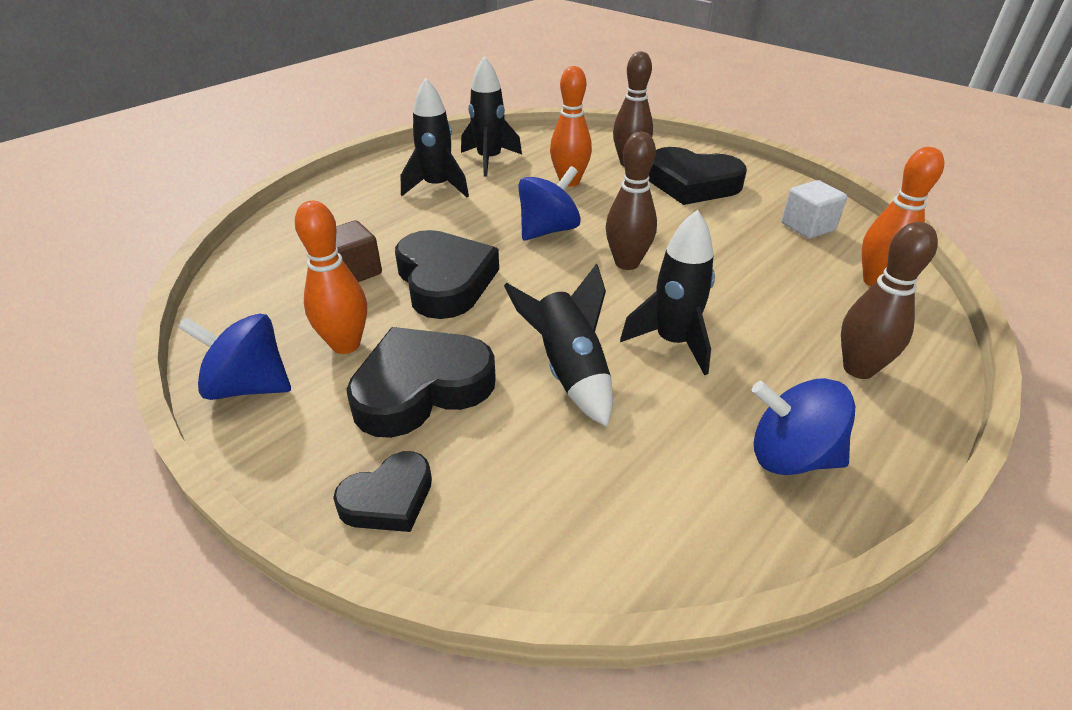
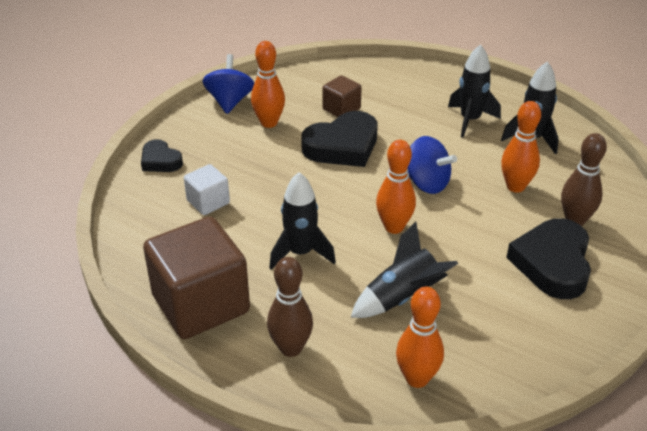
camera: 80 degrees right, 0 degrees up
(421, 388) = (237, 156): black heart -> none
(569, 371) = (262, 209): black rocket -> black rocket (402, 297)
(627, 263) = (394, 227): brown bowling pin -> orange bowling pin
(791, 456) = (201, 304): blue spinning top -> brown cube
(807, 227) = (500, 342): white cube -> white cube (208, 202)

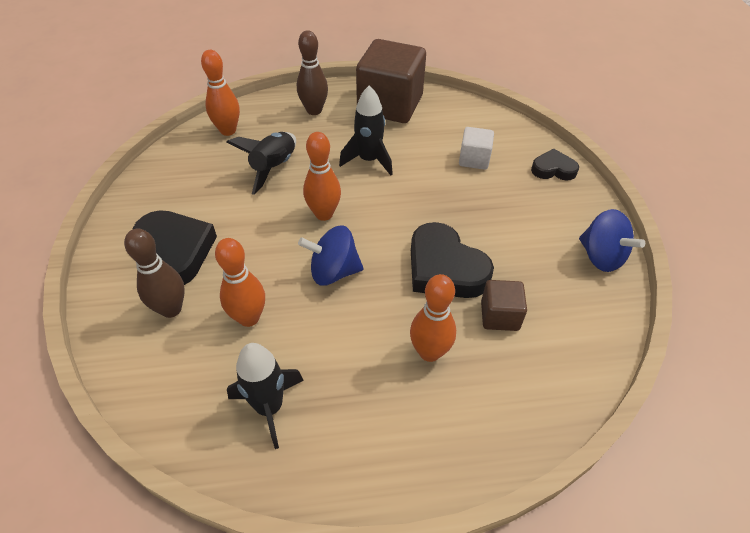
camera: 140 degrees right, 10 degrees up
(269, 123) = (535, 254): orange bowling pin -> orange bowling pin (429, 352)
(342, 146) = (444, 268): black heart -> black heart turned 60 degrees counterclockwise
(470, 120) = (358, 391): black rocket -> none

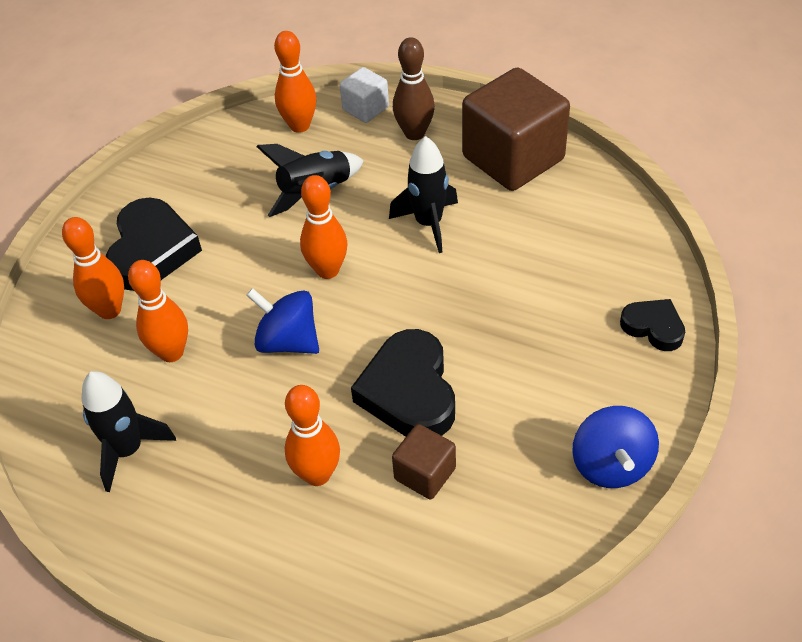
camera: 35 degrees right, 0 degrees up
(171, 309) = (109, 310): brown bowling pin -> orange bowling pin
(474, 159) = (559, 272): white cube -> white cube (365, 108)

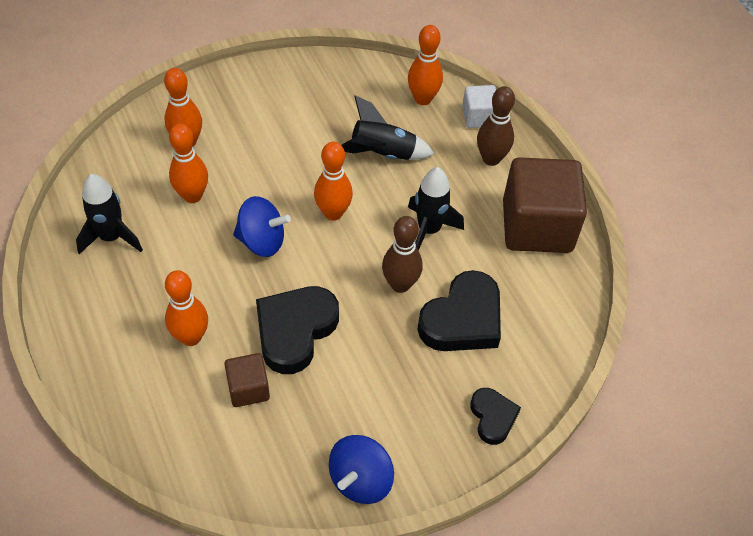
camera: 35 degrees right, 5 degrees up
(152, 250) = (248, 120): black heart -> black heart (462, 319)
(288, 341) = (262, 241): blue spinning top -> blue spinning top turned 120 degrees clockwise
(456, 284) = (400, 284): none -> brown bowling pin

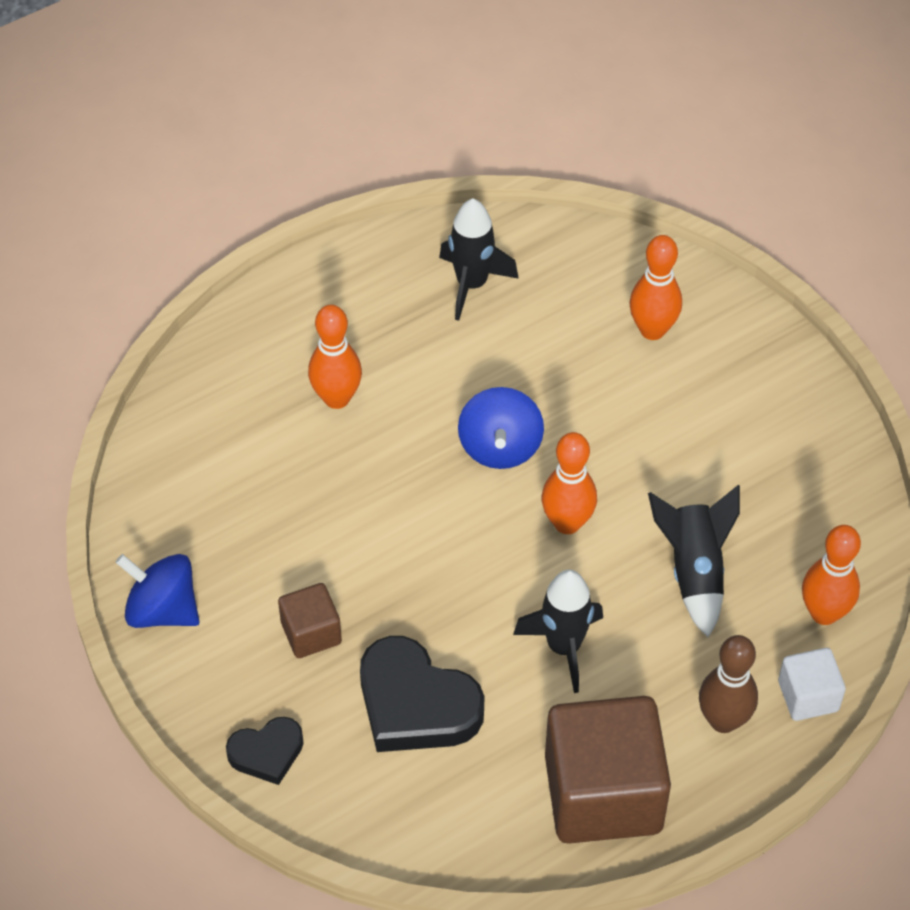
camera: 85 degrees right, 0 degrees up
(192, 196) = (559, 355): orange bowling pin -> none
(248, 388) = (272, 471): brown cube -> brown cube (311, 633)
(295, 331) = (364, 507): black heart -> none
(400, 284) = (460, 620): brown bowling pin -> none

